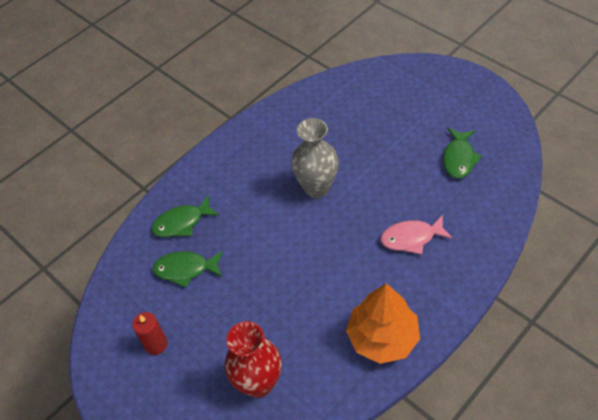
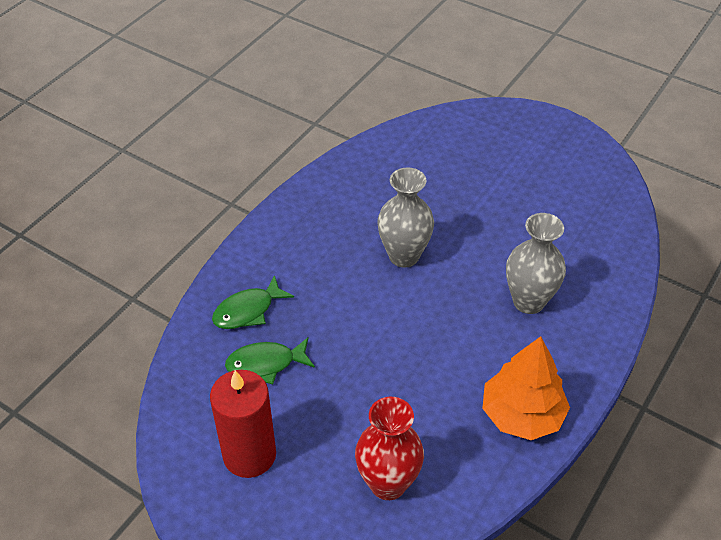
camera: 15 degrees left, 5 degrees down
(156, 344) = (249, 455): red candle -> red candle, size x1.84
(411, 238) = (528, 301): pink fish -> grey vase
(459, 158) = (561, 209): green fish -> none

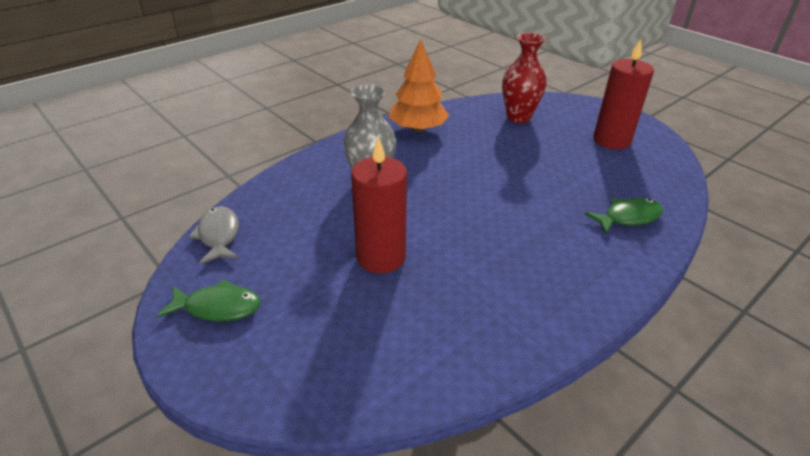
camera: 165 degrees left, 10 degrees down
(265, 364) = (606, 181): green fish -> green fish (218, 307)
(404, 256) = (468, 233): grey vase -> none
(470, 215) = (381, 257): none -> red candle
(620, 206) = (219, 235): none -> grey fish

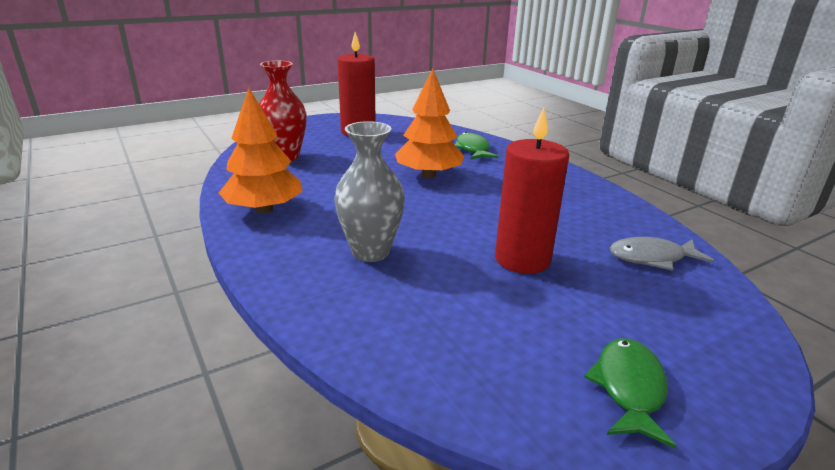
camera: 80 degrees left, 10 degrees down
(219, 235) = (468, 394): grey fish -> grey fish (652, 258)
(530, 193) = (429, 175): none -> orange tree

